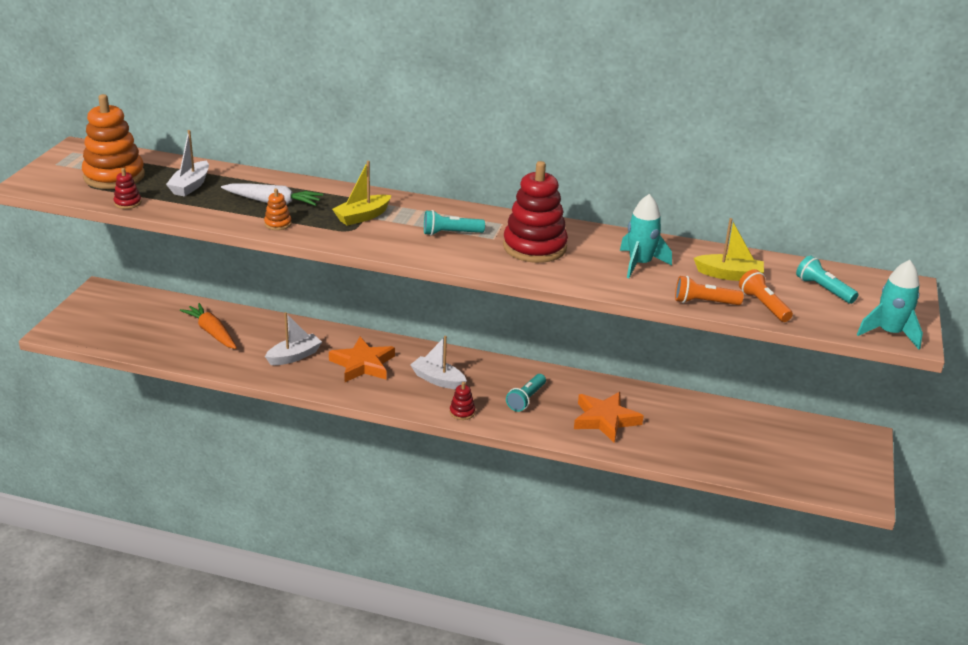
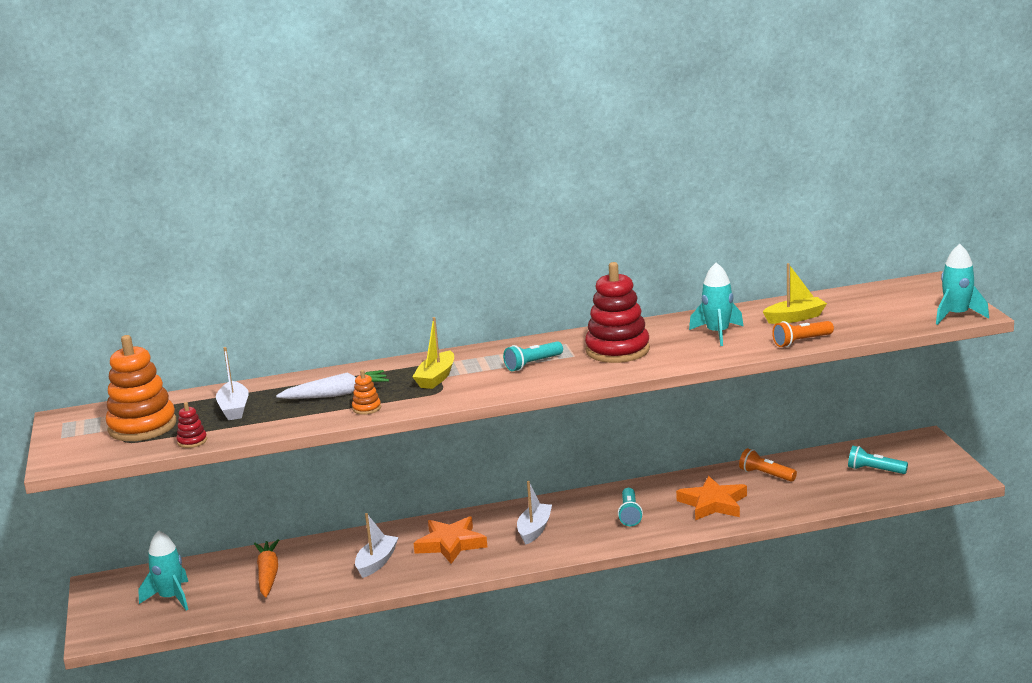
camera: 25 degrees left, 10 degrees down
(131, 322) = (171, 598): none -> turquoise rocket
(212, 332) = (268, 575): orange carrot -> orange carrot turned 60 degrees clockwise
(438, 380) = (534, 530): white boat -> white boat turned 105 degrees clockwise
(462, 412) = (586, 545): red stacking toy -> none
(763, 305) = (847, 328): orange flashlight -> orange flashlight (766, 475)
(823, 289) = (875, 304): turquoise flashlight -> turquoise flashlight (875, 470)

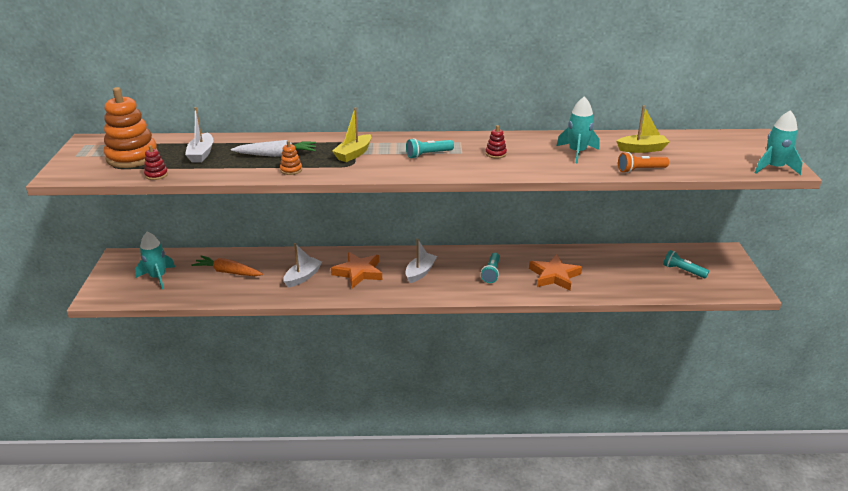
camera: 10 degrees right, 10 degrees up
(268, 575) = (228, 272): orange carrot -> orange carrot turned 75 degrees counterclockwise
(617, 350) = (496, 154): red stacking toy -> red stacking toy, size x0.43
(766, 475) = (600, 259): orange flashlight -> none

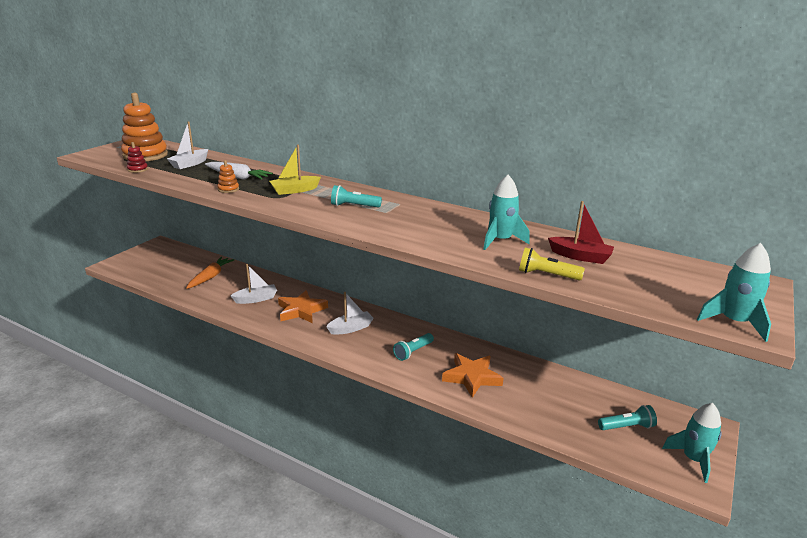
camera: 30 degrees right, 5 degrees down
(158, 277) = (163, 265): turquoise rocket -> turquoise rocket (693, 459)
(228, 272) = (210, 277): orange carrot -> orange carrot turned 60 degrees clockwise
(496, 154) = (416, 221): red stacking toy -> none
(640, 170) = (546, 275): orange flashlight -> yellow flashlight
(642, 149) = (580, 256): yellow boat -> red boat
(682, 271) = (627, 427): turquoise flashlight -> turquoise flashlight turned 105 degrees clockwise

